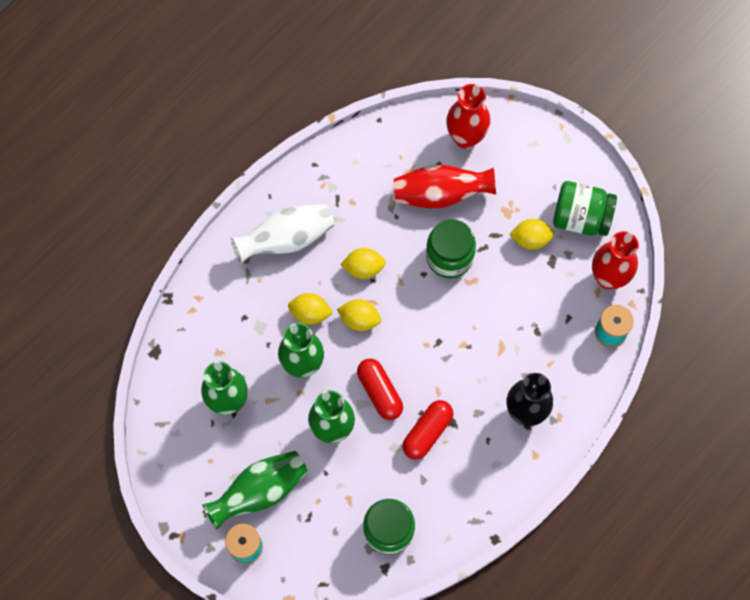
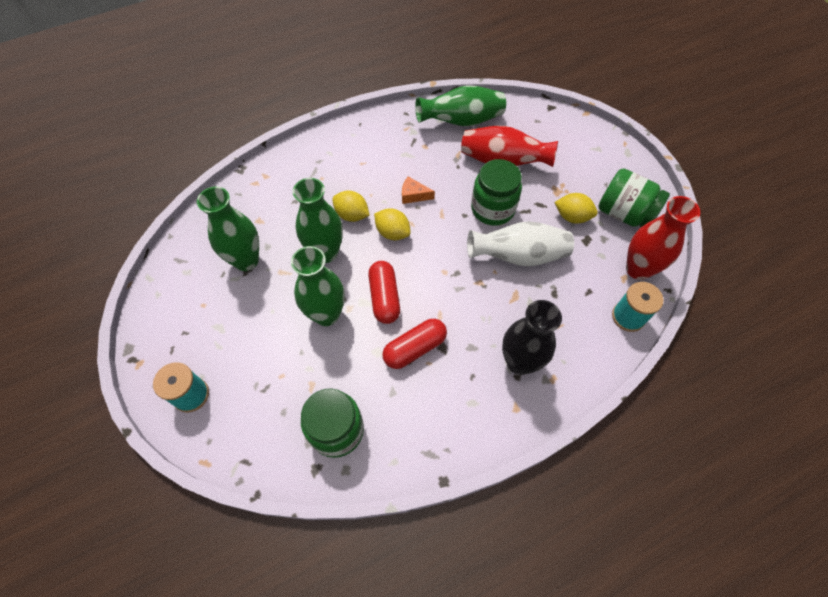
camera: 20 degrees right, 10 degrees down
(260, 491) = (232, 347): green vase -> green vase (461, 121)
(286, 239) = (358, 156): white vase -> white vase (518, 256)
(363, 268) = (413, 195): yellow lemon -> orange cheese
(465, 137) = (539, 129): red vase -> none

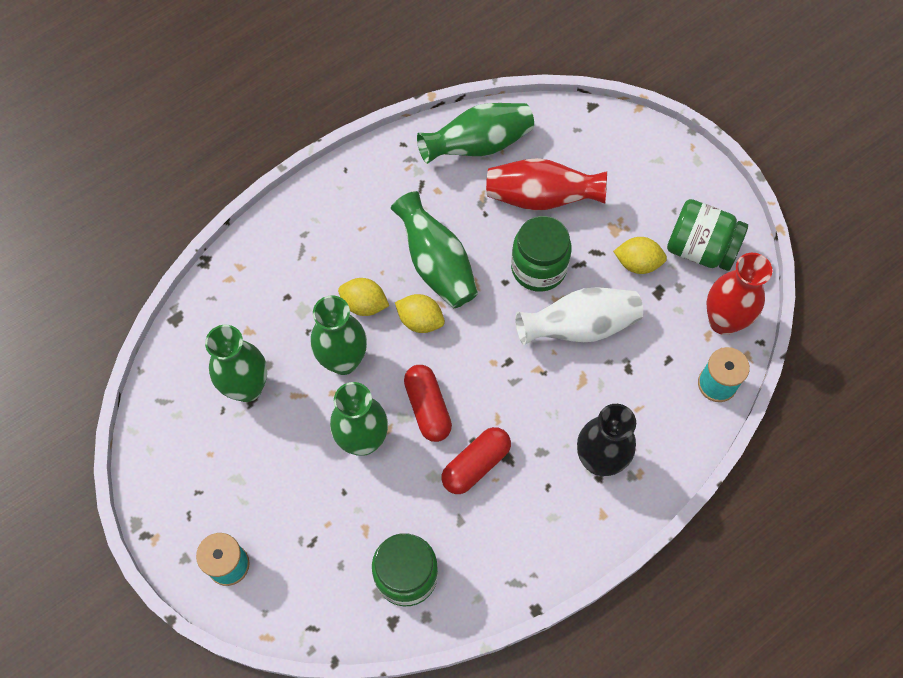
camera: 10 degrees left, 5 degrees up
(413, 195) = (436, 264): orange cheese -> green vase

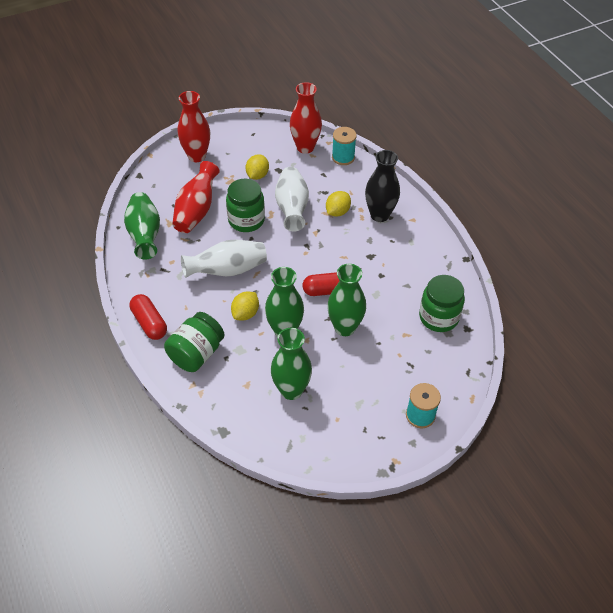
camera: 80 degrees left, 15 degrees down
(420, 320) = (266, 285): yellow lemon -> yellow lemon (337, 212)
(436, 264) = (227, 270): green vase -> white vase
(476, 465) = (372, 272): red capsule -> red capsule (149, 323)
(654, 170) = (197, 156): none -> red vase
(700, 248) = (256, 147): green jar -> green jar (196, 353)

